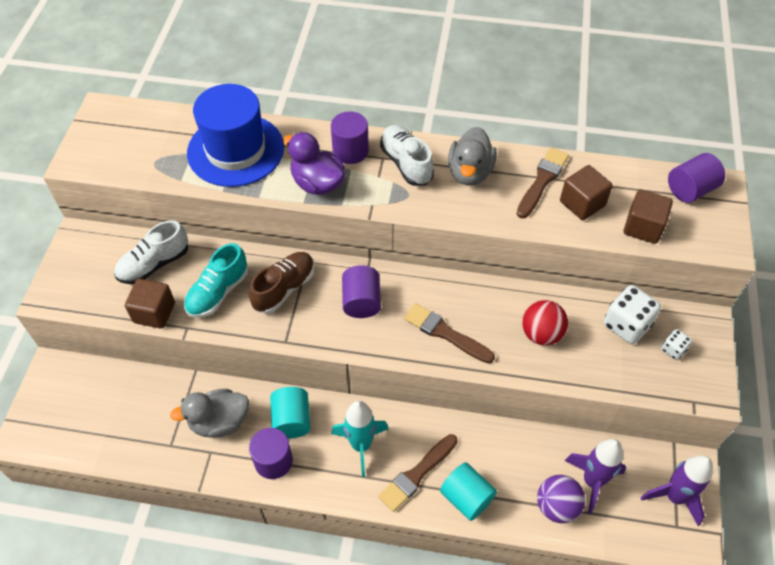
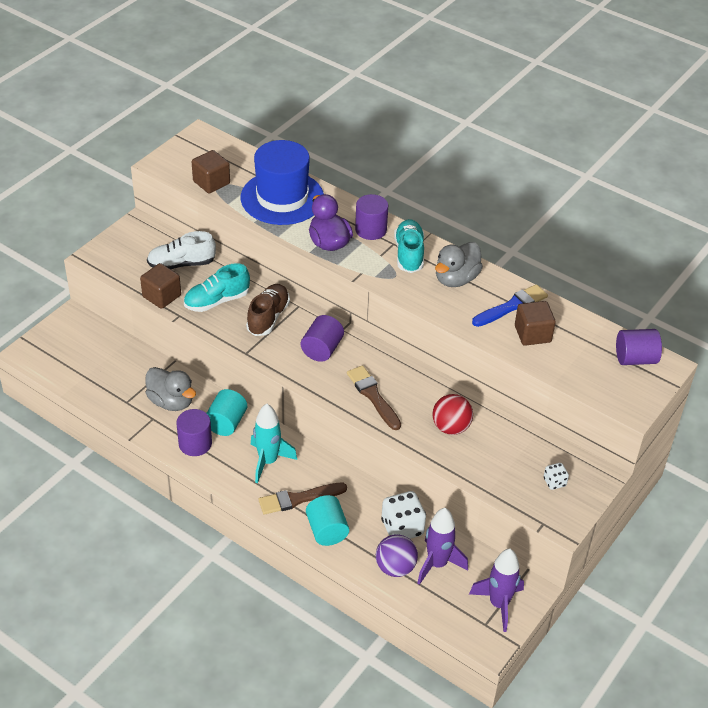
camera: 25 degrees right, 10 degrees down
(219, 422) = (171, 401): grey duck -> grey duck turned 150 degrees counterclockwise
(284, 288) = (268, 317): brown shoe -> brown shoe turned 45 degrees counterclockwise
(406, 163) = (409, 254): white shoe -> turquoise shoe
(542, 181) = (512, 306): brown brush -> blue brush
(626, 325) = (528, 450): white dice -> white dice (402, 528)
(643, 227) = (571, 369): brown cube -> brown cube (211, 182)

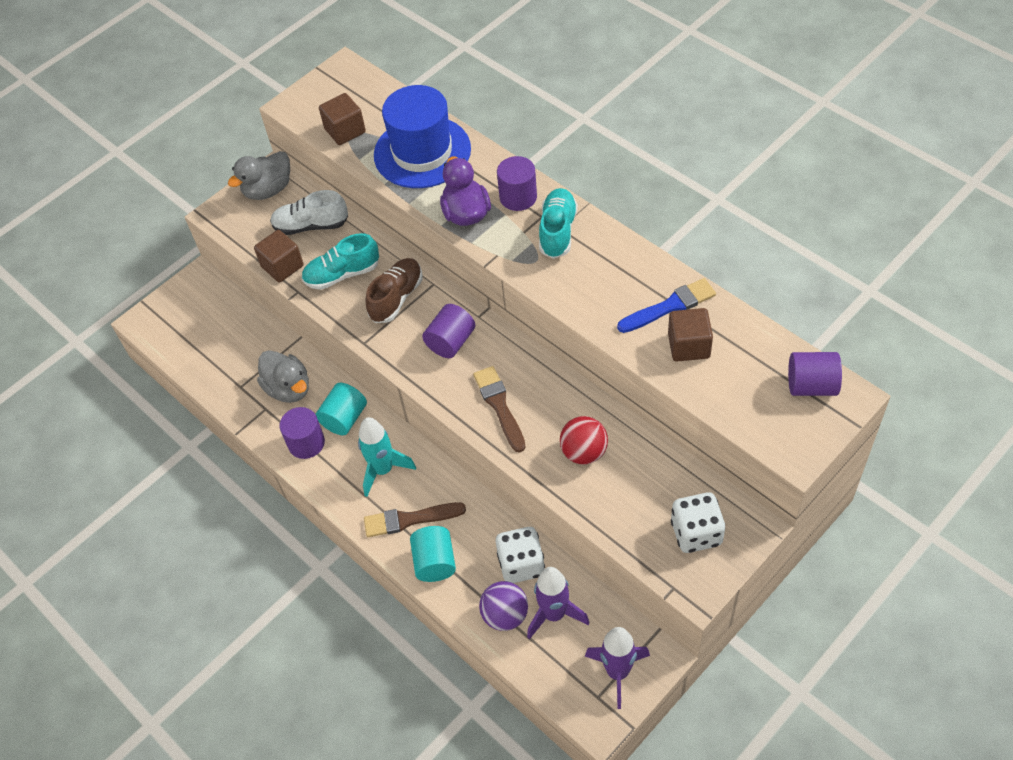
camera: 15 degrees right, 10 degrees up
(456, 279) = (608, 267): grey duck -> grey duck (268, 190)
(554, 482) = (696, 533): white dice -> white dice, size x1.92

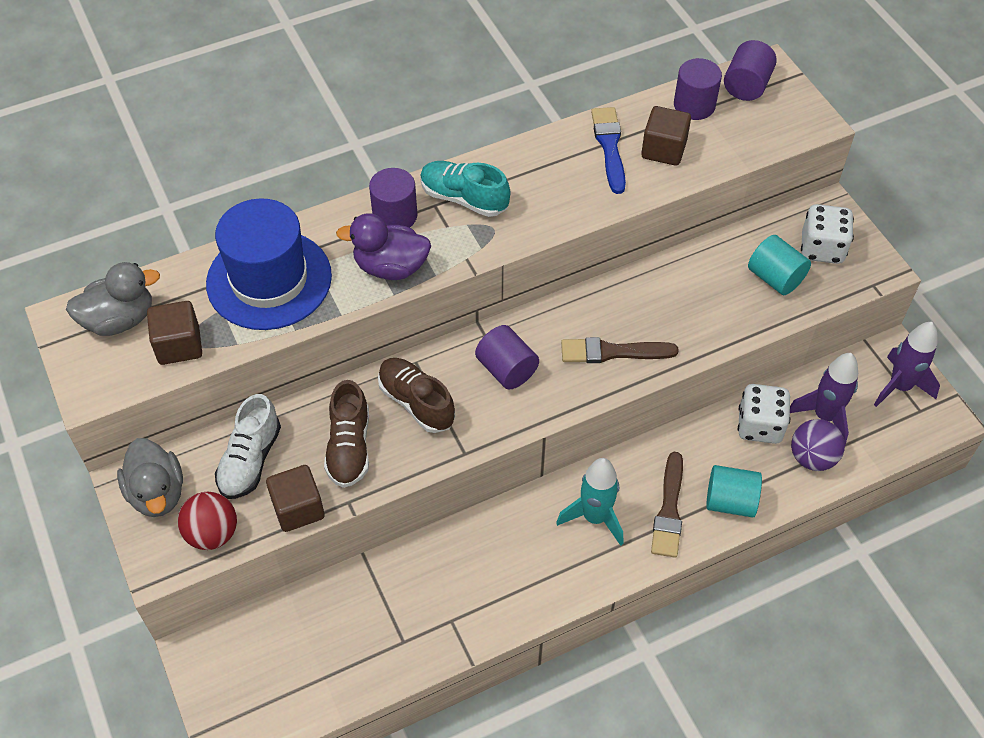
camera: 75 degrees left, 0 degrees up
(288, 388) = (434, 586): grey duck -> grey duck (120, 319)
(306, 443) = (523, 587): purple cylinder -> purple cylinder (694, 105)
(342, 274) = (349, 447): turquoise shoe -> brown shoe
(344, 418) = (507, 537): turquoise cylinder -> turquoise cylinder (775, 278)
(584, 452) = (699, 301): red ball -> red ball (212, 533)

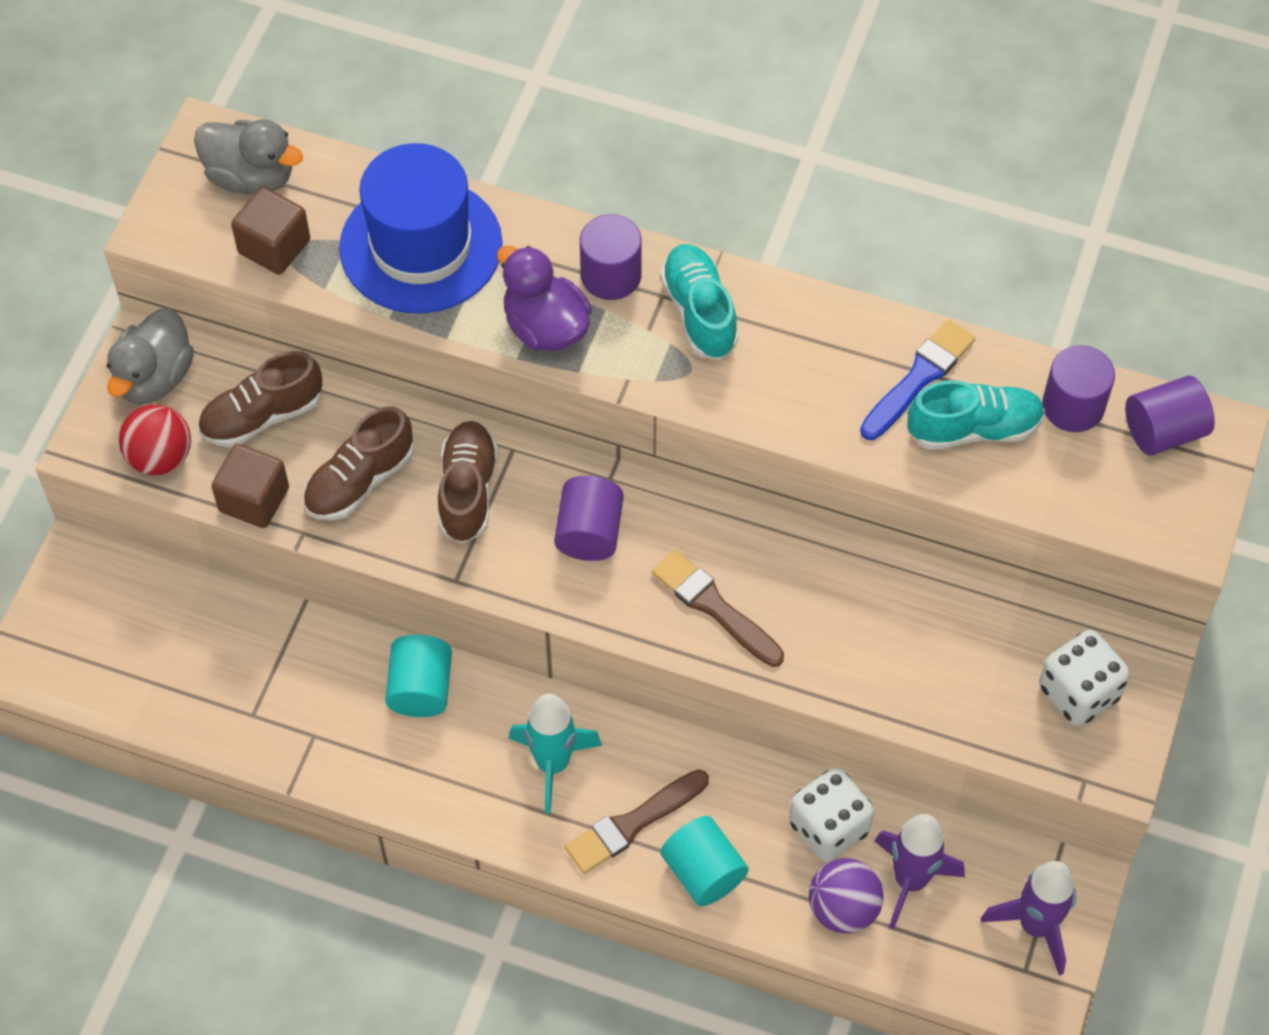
camera: 45 degrees right, 5 degrees up
(250, 460) = (262, 416): white shoe -> brown shoe
(663, 149) = (973, 429): brown cube -> turquoise shoe
(775, 278) = (983, 678): turquoise cylinder -> turquoise cylinder (420, 688)

